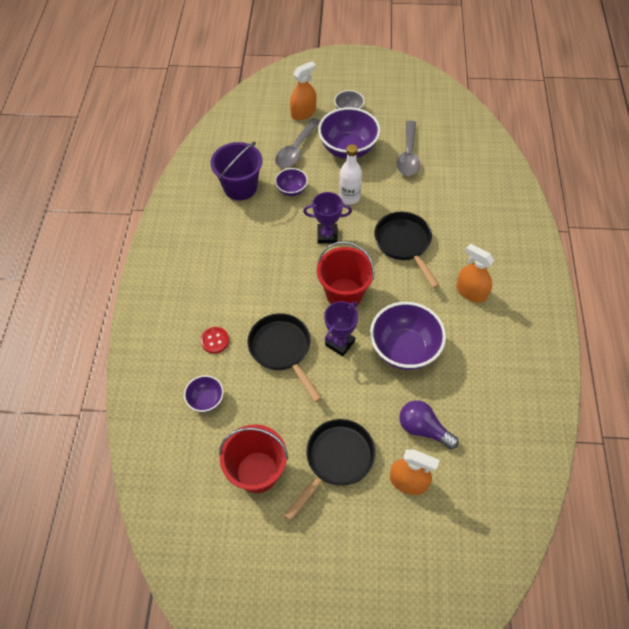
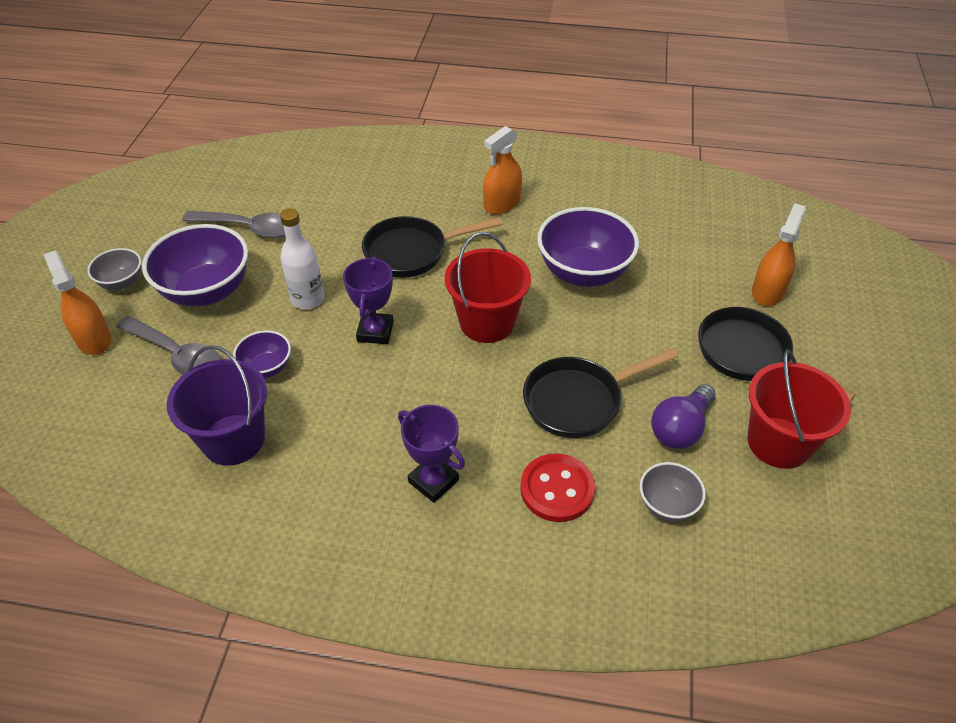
camera: 85 degrees left, 10 degrees down
(206, 400) = (667, 504): purple bowl -> grey bowl
(215, 341) = (557, 489): red button -> red button, size x1.54
(340, 343) = (570, 335): purple trophy -> purple trophy (433, 481)
(423, 429) = (696, 270): purple light bulb -> purple light bulb (680, 428)

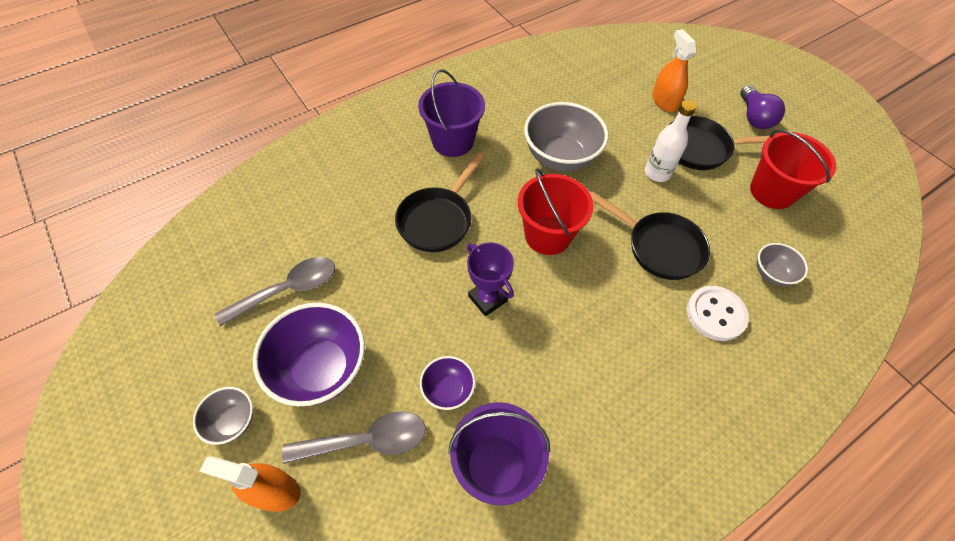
camera: 45 degrees left, 10 degrees up
(307, 299) = (409, 312): white bottle -> white bottle (657, 173)
(433, 481) = (651, 372): purple trophy -> none
(502, 203) = (453, 141): orange spray bottle -> purple bucket
(557, 489) = (715, 314): red button -> white button
(579, 401) = (659, 247): black pan -> black pan turned 75 degrees counterclockwise
(583, 273) = (560, 157): purple bowl -> grey bowl
(680, 428) = (724, 221): purple light bulb -> purple light bulb (754, 117)

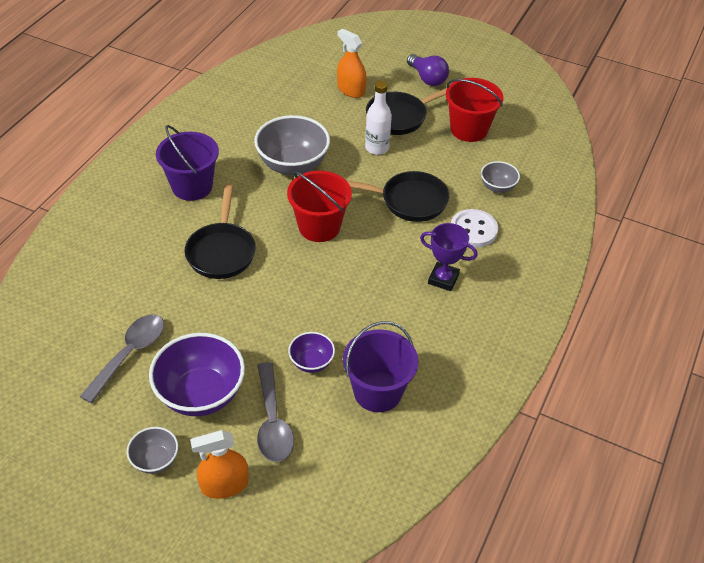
camera: 30 degrees left, 10 degrees down
(366, 440) = (272, 421): grey spoon -> grey spoon turned 120 degrees clockwise
(487, 299) = (301, 290): purple trophy -> purple trophy (443, 279)

